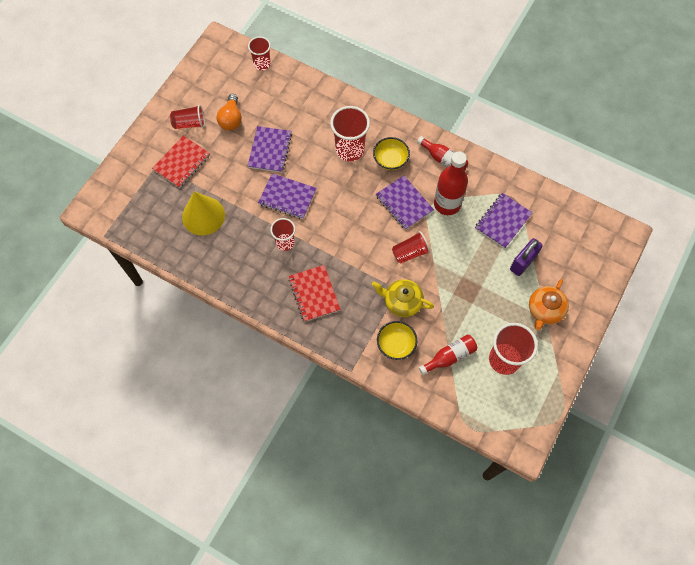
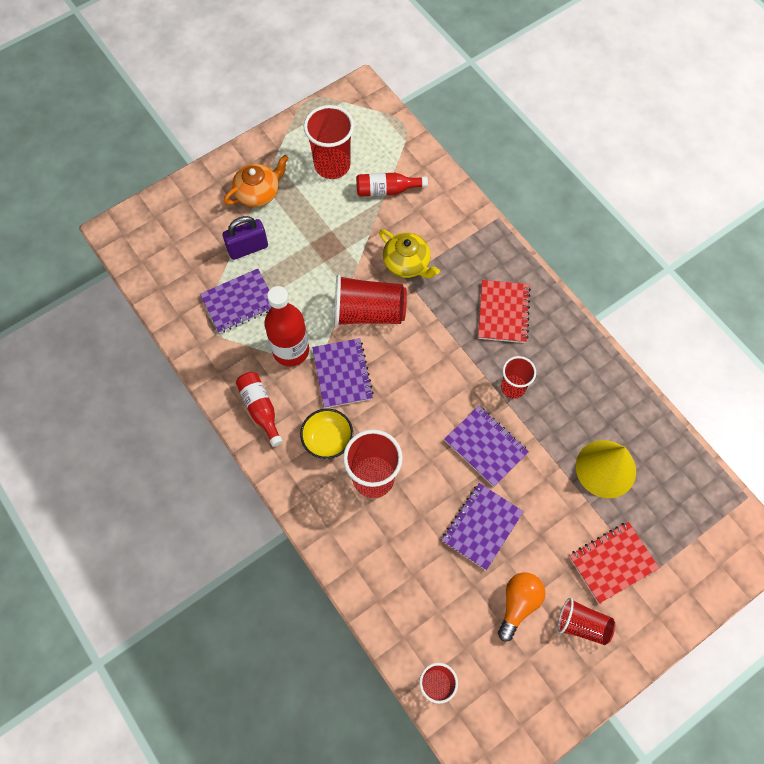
camera: 155 degrees left, 0 degrees up
(396, 344) = (437, 224): yellow bowl -> none
(410, 252) = (368, 312): red cup -> red cup, size x1.63

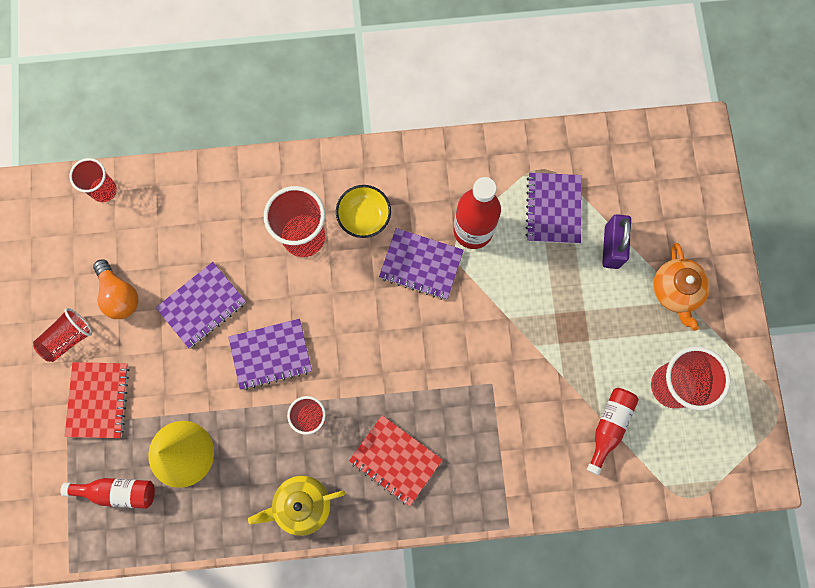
camera: 120 degrees right, 10 degrees up
(260, 409) = (429, 174): red bottle -> red bottle (117, 491)
(368, 312) = (472, 325): red cup -> none
(407, 263) = (507, 396): yellow teapot -> yellow teapot (301, 505)
(482, 526) = (202, 305): purple notebook -> purple notebook turned 75 degrees clockwise

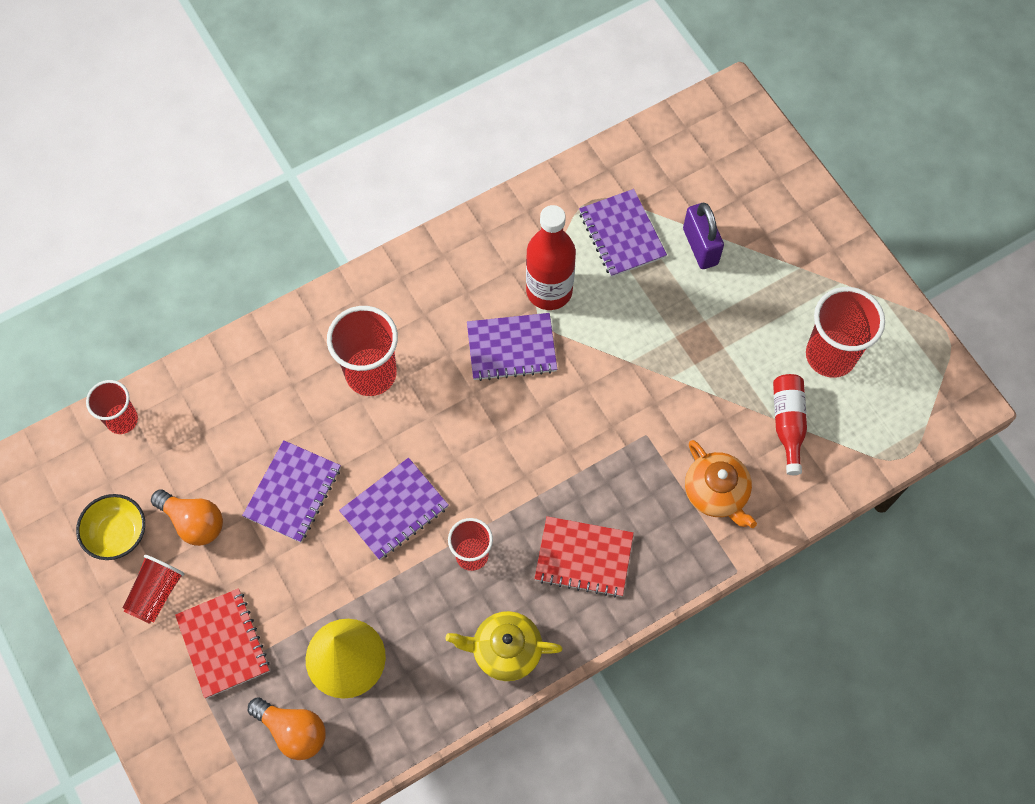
camera: 25 degrees left, 10 degrees down
(117, 491) = (293, 731): red bottle -> orange light bulb
(301, 505) = (505, 650): yellow teapot -> yellow teapot turned 45 degrees clockwise
(364, 217) = (426, 326): yellow bowl -> yellow bowl (117, 534)
(676, 290) = (786, 261): orange teapot -> orange teapot (716, 493)

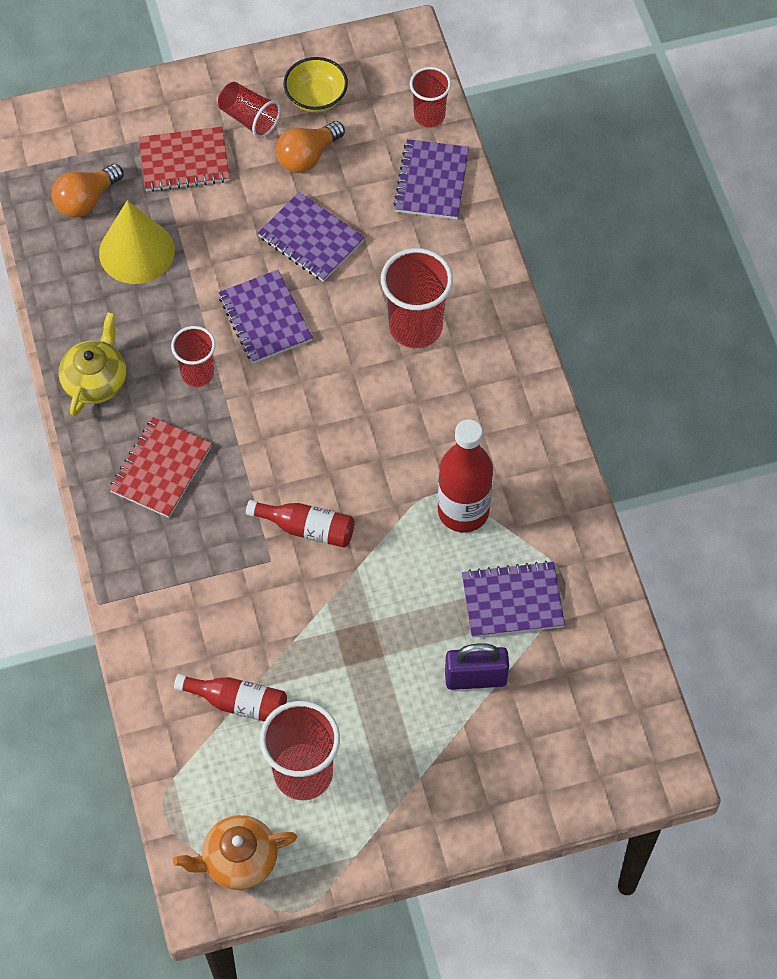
camera: 105 degrees right, 5 degrees down
(511, 348) = (406, 459): purple notebook -> purple notebook (432, 181)
(605, 412) = (307, 528): none -> red bottle
(716, 493) = (186, 609): orange teapot -> orange teapot (238, 860)

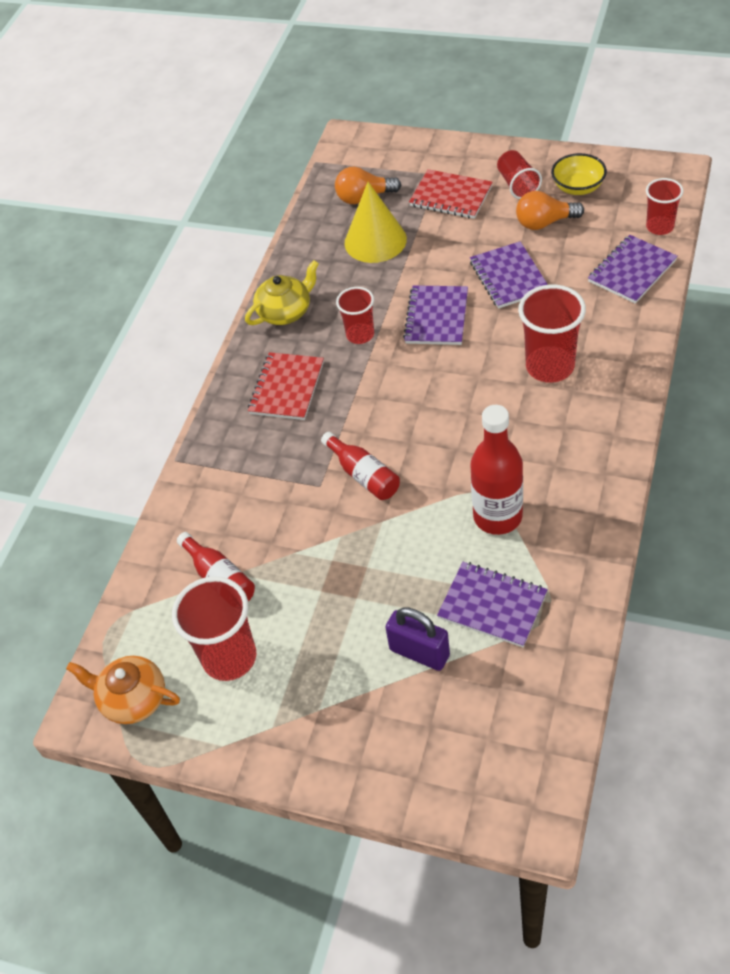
camera: 40 degrees right, 10 degrees down
(161, 469) = (287, 388): red notebook -> red notebook turned 45 degrees counterclockwise

